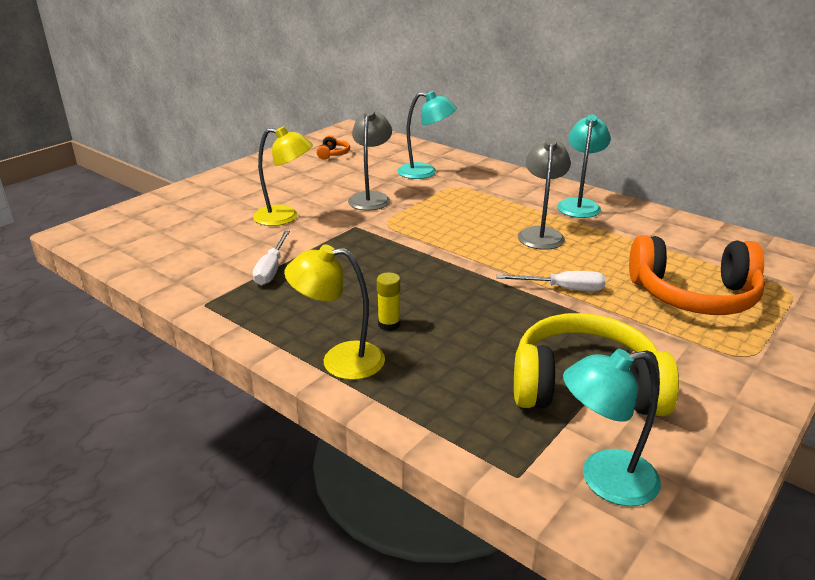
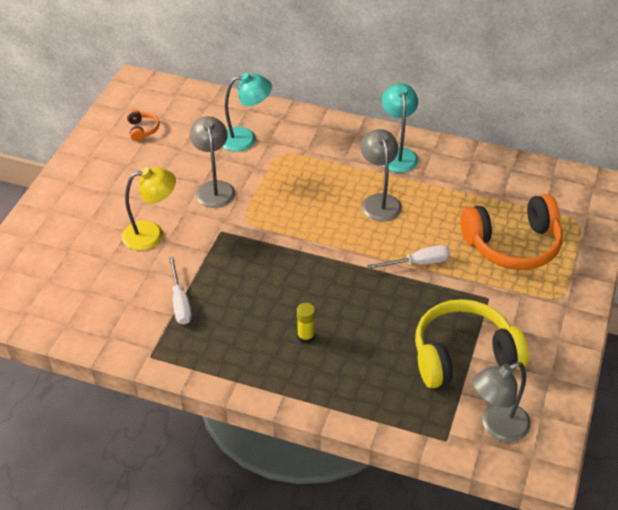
camera: 20 degrees left, 15 degrees up
(340, 360) = (288, 382): yellow lamp -> none
(604, 480) = (497, 426): turquoise lamp -> grey lamp

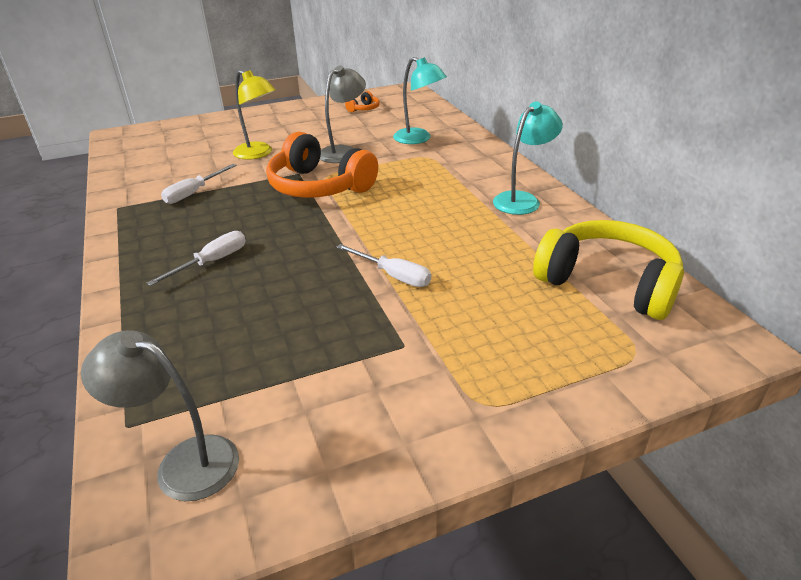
camera: 50 degrees right, 10 degrees down
(306, 336) = (212, 262): yellow glue stick -> white screwdriver
(379, 201) = (445, 218): grey lamp -> none
(463, 355) = (286, 372): yellow headphones -> yellow headphones (608, 283)
(513, 245) = (515, 322): orange headphones -> orange headphones (319, 186)

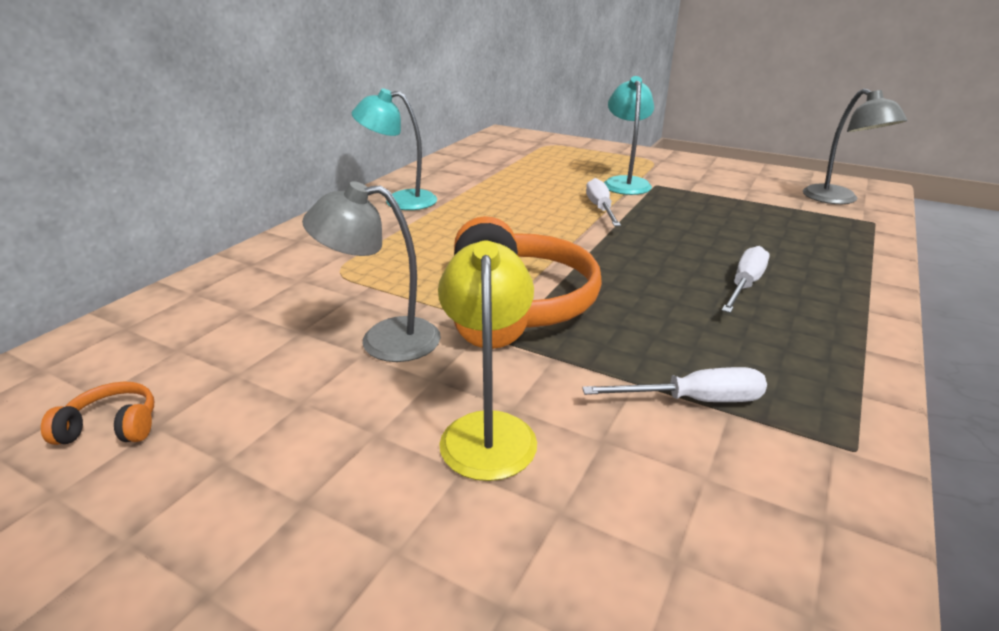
camera: 130 degrees left, 5 degrees down
(212, 262) = (745, 285): white screwdriver -> white screwdriver turned 120 degrees clockwise
(418, 139) = (271, 299): turquoise lamp -> turquoise lamp (625, 183)
(608, 283) = (492, 158): yellow headphones -> none

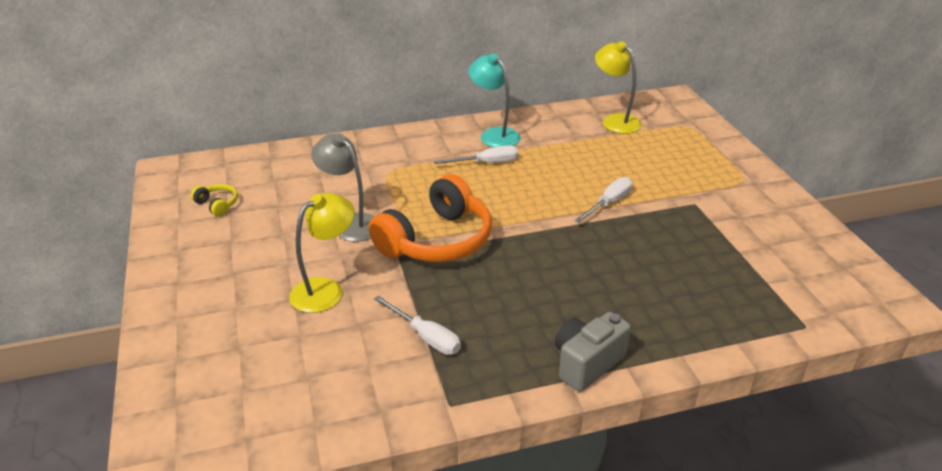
camera: 45 degrees right, 5 degrees up
(112, 427) = (217, 205): orange headphones -> yellow headphones
(489, 158) = (615, 121): none -> yellow lamp
(625, 183) = (674, 190): turquoise lamp -> none
(745, 285) = (585, 305): white screwdriver -> white screwdriver (486, 163)
(838, 199) = (827, 294): grey lamp -> none
(845, 327) = (587, 363): none -> grey camera

